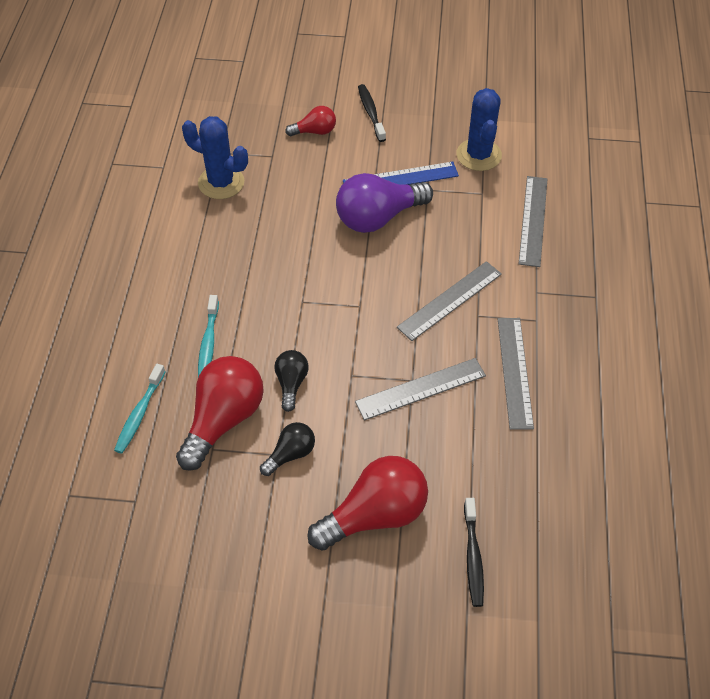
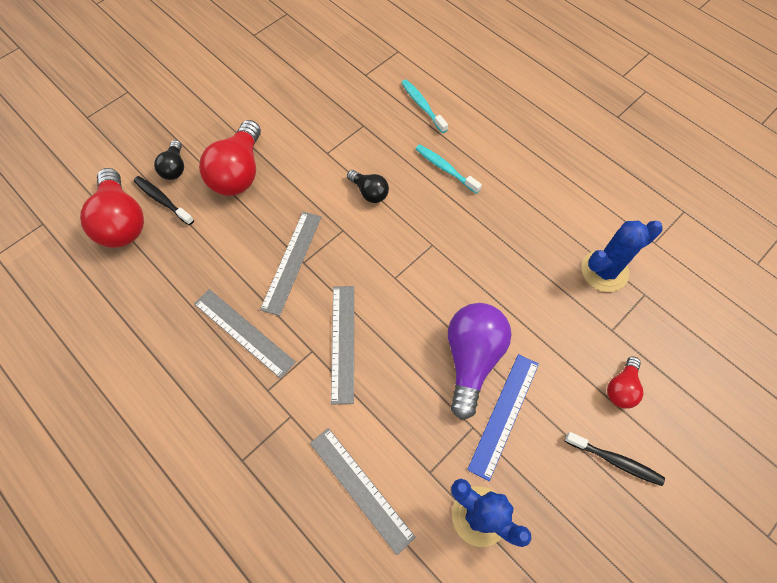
camera: 130 degrees right, 10 degrees up
(223, 420) = (377, 142): red light bulb -> red light bulb (122, 221)
(290, 454) = (320, 159): black light bulb -> black light bulb (175, 168)

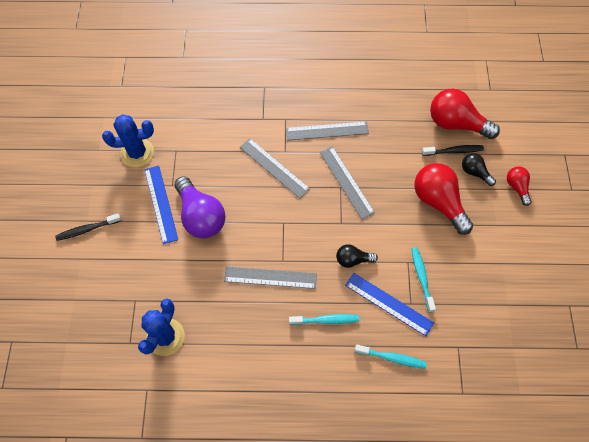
camera: 135 degrees right, 0 degrees up
(331, 133) = (421, 277): none -> turquoise toothbrush
(361, 488) = (201, 120): grey ruler -> grey ruler (270, 277)
(380, 138) = (389, 304): none -> blue ruler
(621, 388) = (107, 270): red light bulb -> red light bulb (517, 187)

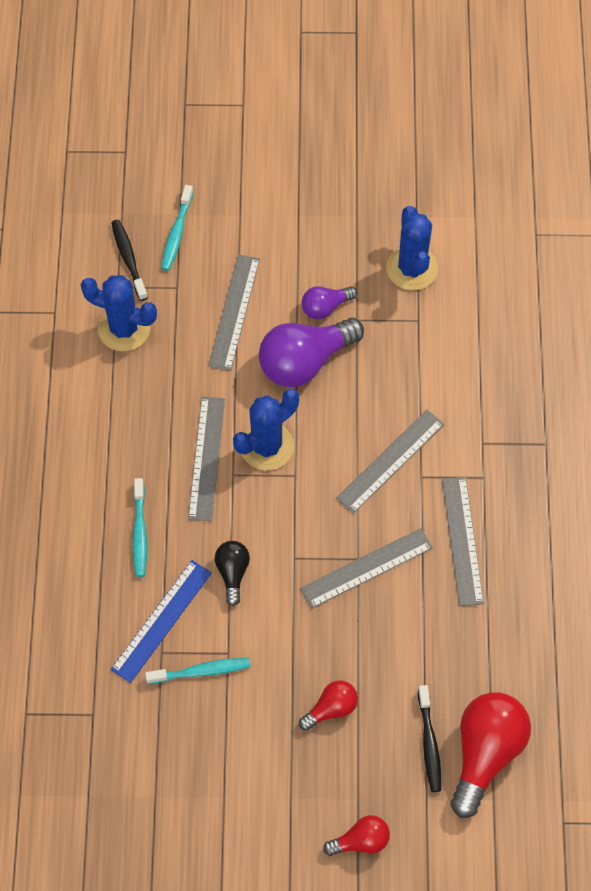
camera: 90 degrees right, 0 degrees up
(87, 229) = (284, 217): black toothbrush -> black toothbrush (128, 258)
(159, 261) = (234, 312): none -> grey ruler
(161, 204) = (325, 307): blue ruler -> purple light bulb
(262, 239) = (267, 446): none -> blue cactus
(392, 358) = (81, 620): turquoise toothbrush -> turquoise toothbrush (176, 233)
(438, 202) = (331, 709): red light bulb -> red light bulb, size x0.53
(475, 172) = (388, 774): black light bulb -> none

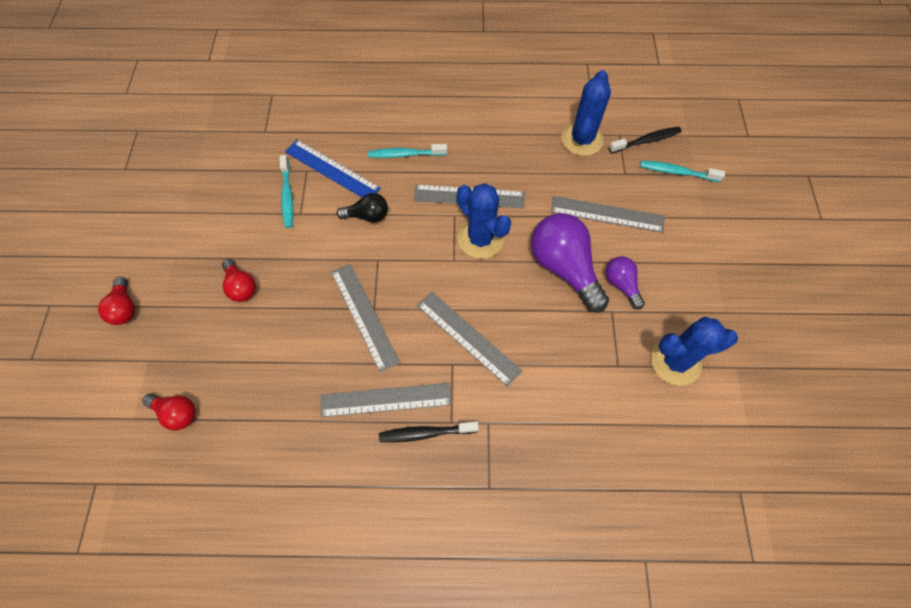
camera: 90 degrees right, 0 degrees up
(429, 743) = (196, 364): black toothbrush -> black toothbrush (425, 433)
(485, 753) = (176, 413): red light bulb -> red light bulb, size x0.53

